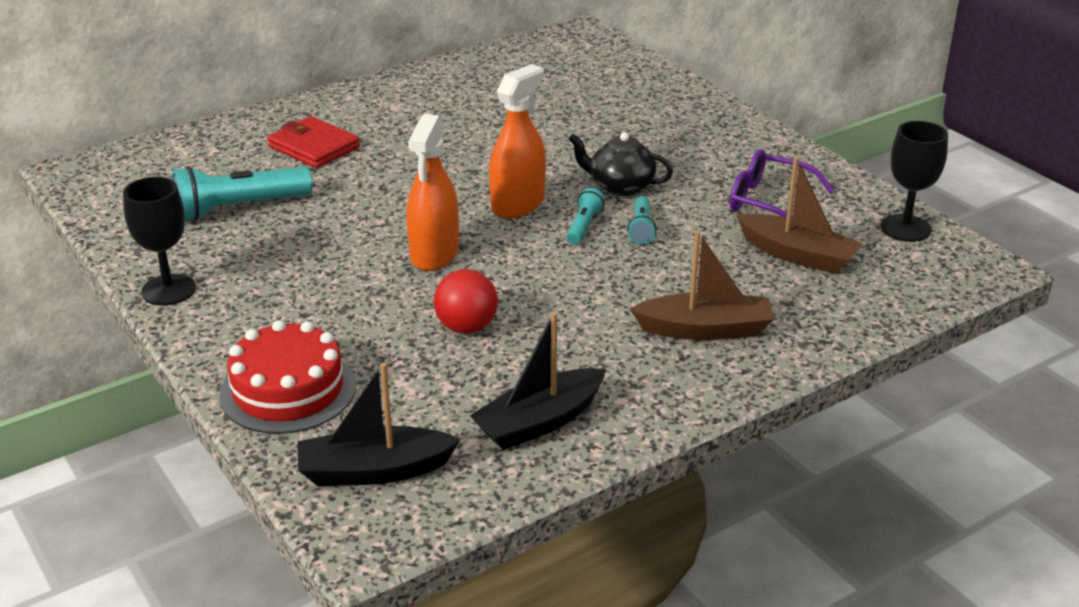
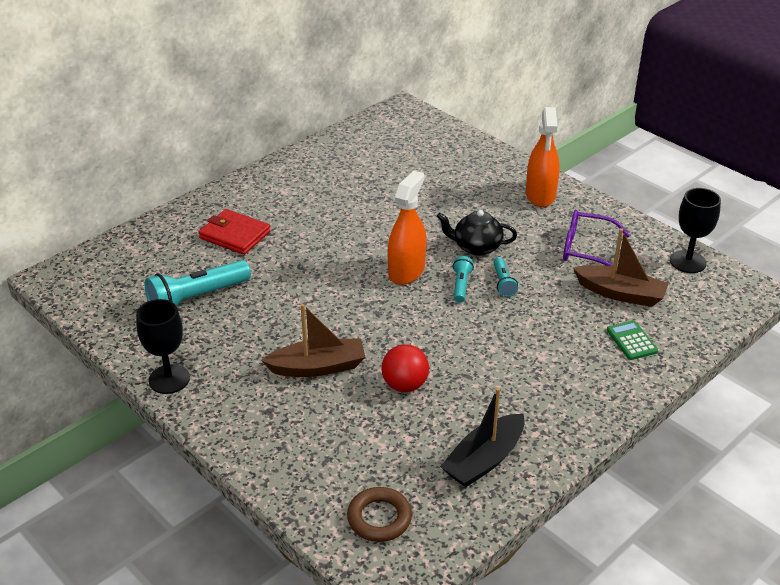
camera: 10 degrees left, 5 degrees up
(288, 390) = (292, 457): red cake -> none
(374, 471) = (379, 518): black boat -> brown ring
(434, 254) = (359, 323): orange spray bottle -> orange spray bottle (540, 195)
(705, 330) = (575, 366): brown boat -> brown boat (318, 367)
(794, 309) = (631, 341): none -> green calculator

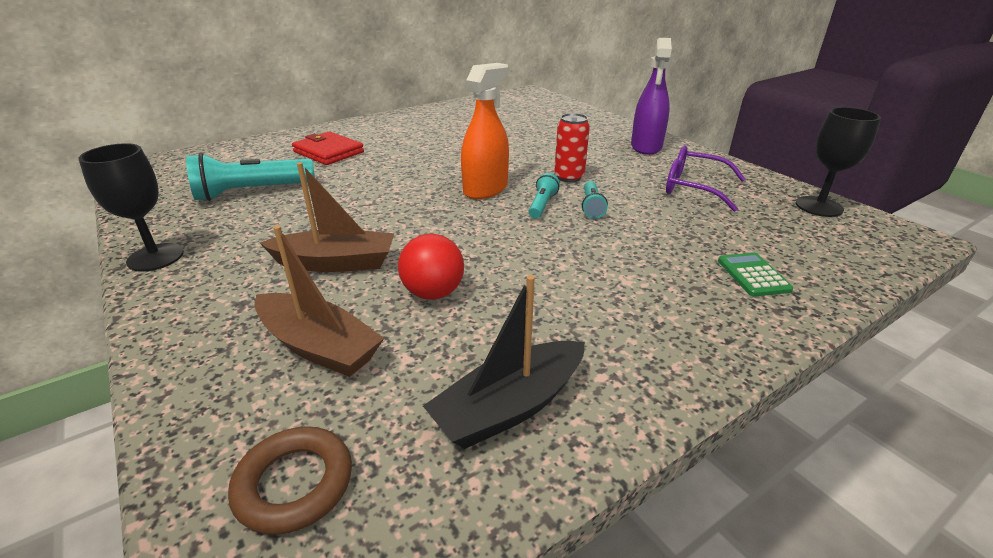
camera: 10 degrees right, 5 degrees down
(476, 247) = (569, 177): black teapot -> red can
(540, 195) = (646, 147): orange spray bottle -> purple spray bottle
(620, 293) = (735, 227): brown boat -> brown boat (318, 346)

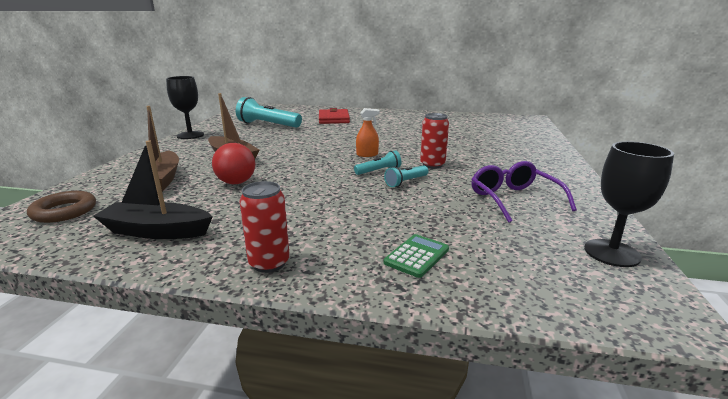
camera: 45 degrees right, 10 degrees down
(485, 189) = (367, 154): orange spray bottle -> orange spray bottle, size x0.53
(646, 147) = (541, 167): purple spray bottle -> none
(691, 355) = (269, 263): none -> red can

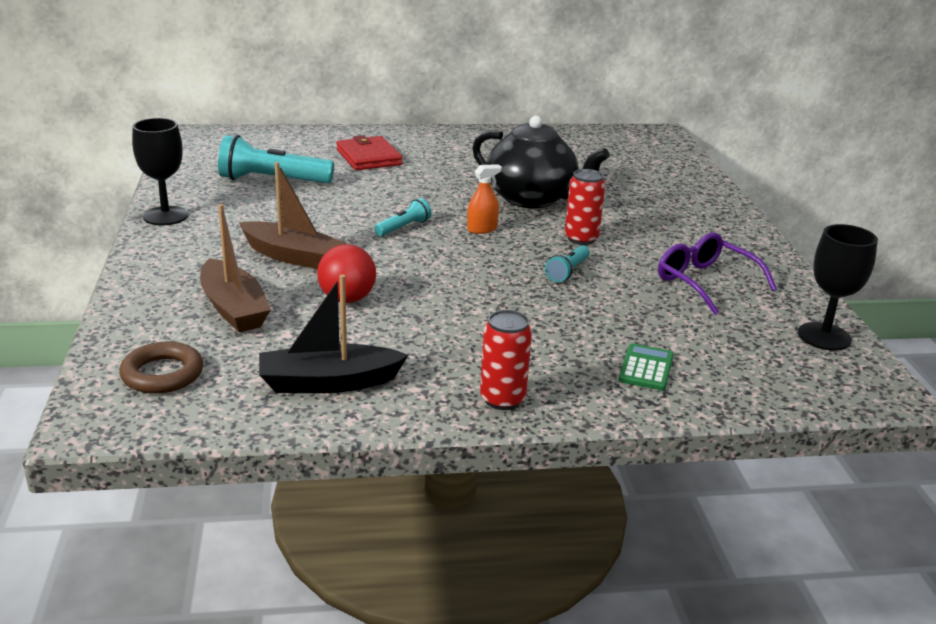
camera: 20 degrees left, 5 degrees up
(379, 171) = (520, 257): turquoise flashlight -> turquoise flashlight (403, 228)
(416, 142) = (532, 199): none -> black teapot

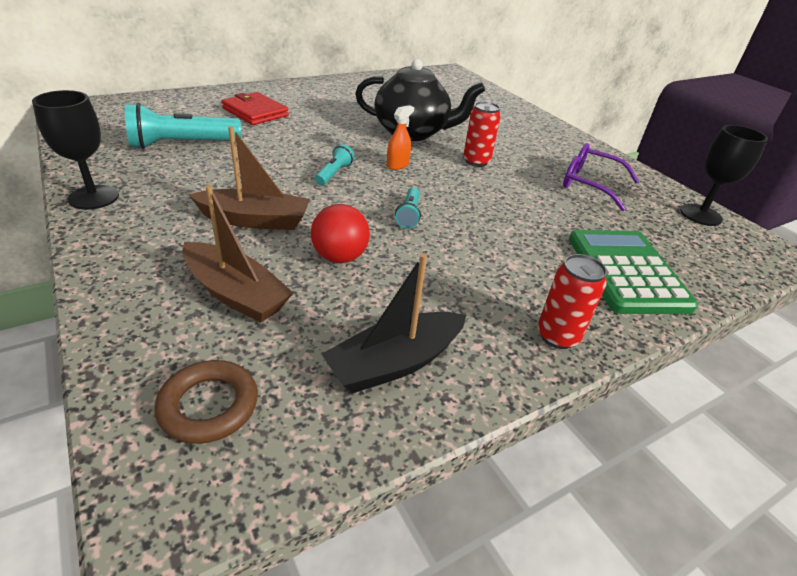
camera: 25 degrees left, 10 degrees up
(567, 271) = (492, 192): turquoise flashlight -> turquoise flashlight (409, 215)
(646, 368) = (626, 272): green calculator -> green calculator, size x2.08

